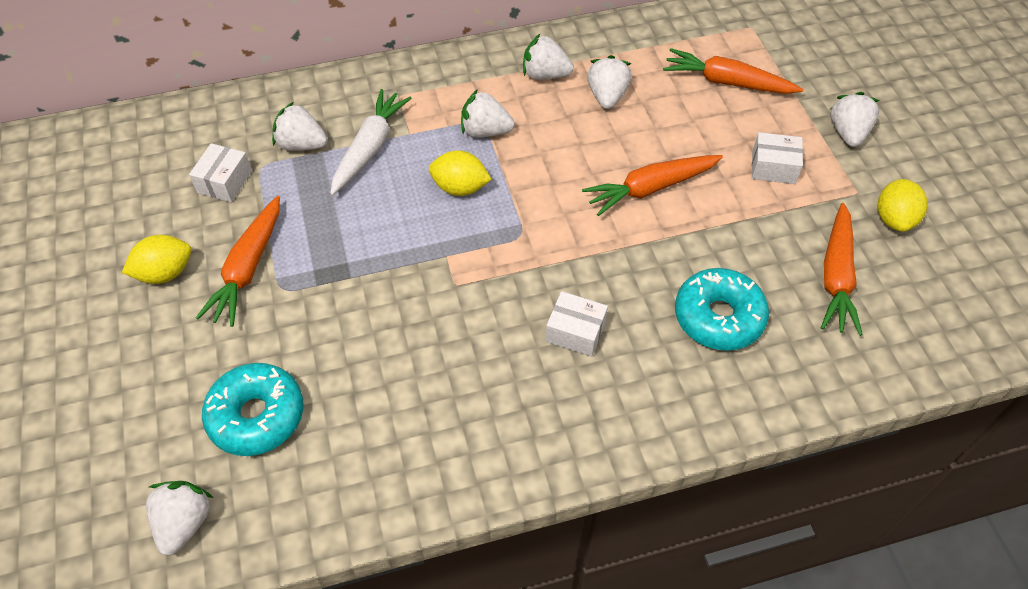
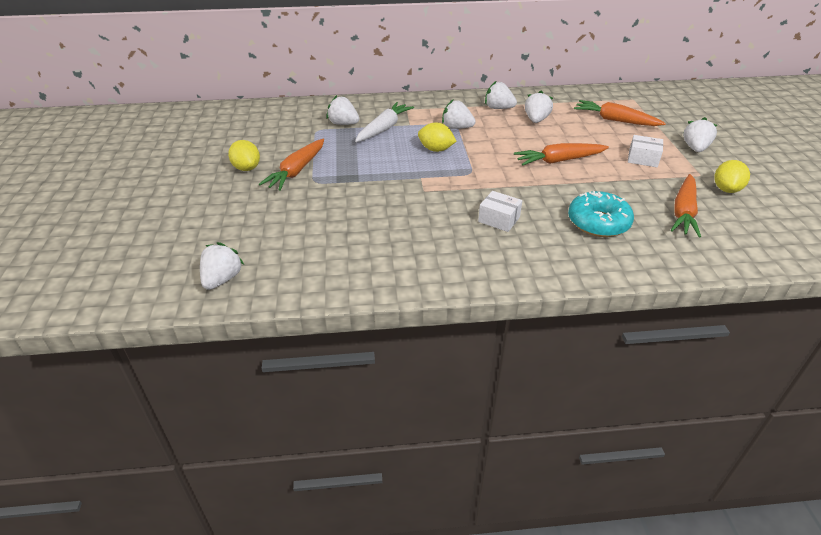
camera: 10 degrees right, 15 degrees down
(165, 273) = (246, 168): yellow lemon -> yellow lemon turned 75 degrees clockwise
(224, 182) = (293, 134): white box -> none
(257, 416) = (283, 235): turquoise donut -> none

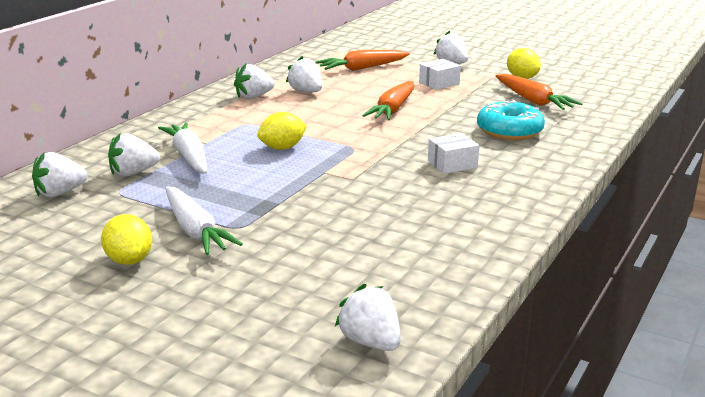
camera: 55 degrees left, 15 degrees down
(246, 168) = (129, 260): yellow lemon -> yellow lemon turned 60 degrees clockwise
(296, 171) = (195, 231): orange carrot -> white carrot
(456, 128) = (256, 125): white strawberry -> white strawberry (60, 193)

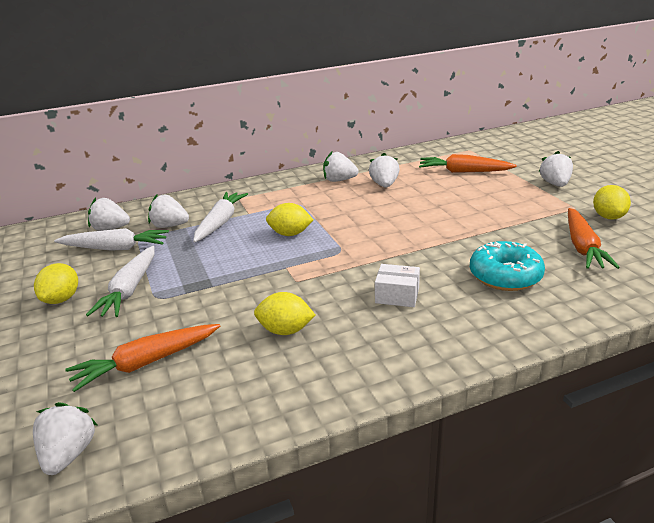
camera: 40 degrees right, 5 degrees up
(104, 206) = (115, 248): none -> white carrot
(393, 109) = (429, 220): orange carrot -> orange carrot (146, 363)
(404, 211) = (285, 330): none -> yellow lemon
(439, 83) = (512, 203): white box -> none

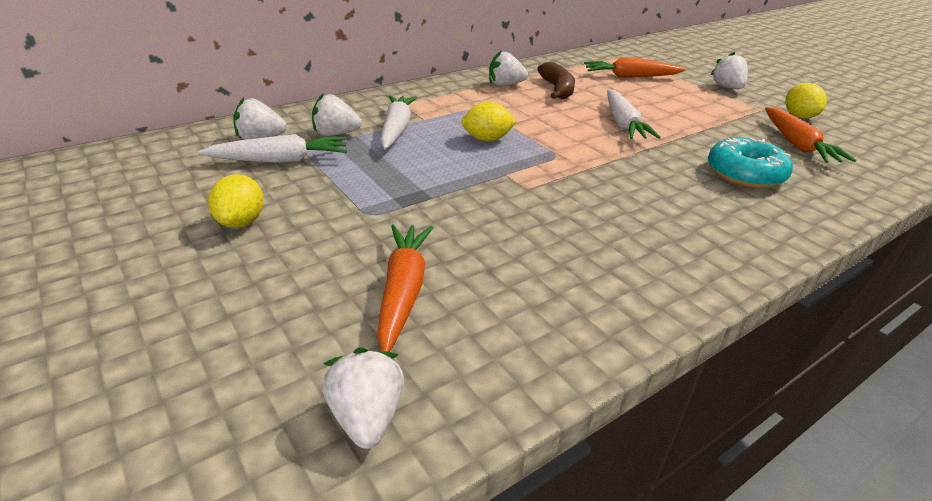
camera: 15 degrees left, 5 degrees up
(130, 290) = (328, 207): white carrot -> white carrot (623, 124)
(146, 363) = (403, 291): orange carrot -> orange carrot turned 135 degrees clockwise
(285, 330) = (551, 242): yellow lemon -> none
(384, 185) = (557, 89): white strawberry -> brown banana
(397, 295) = (649, 198): white box -> none

